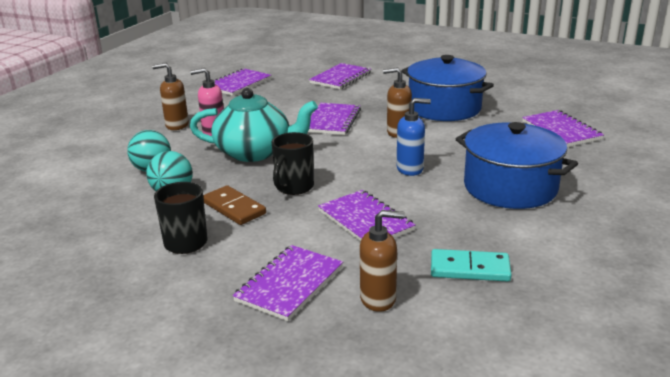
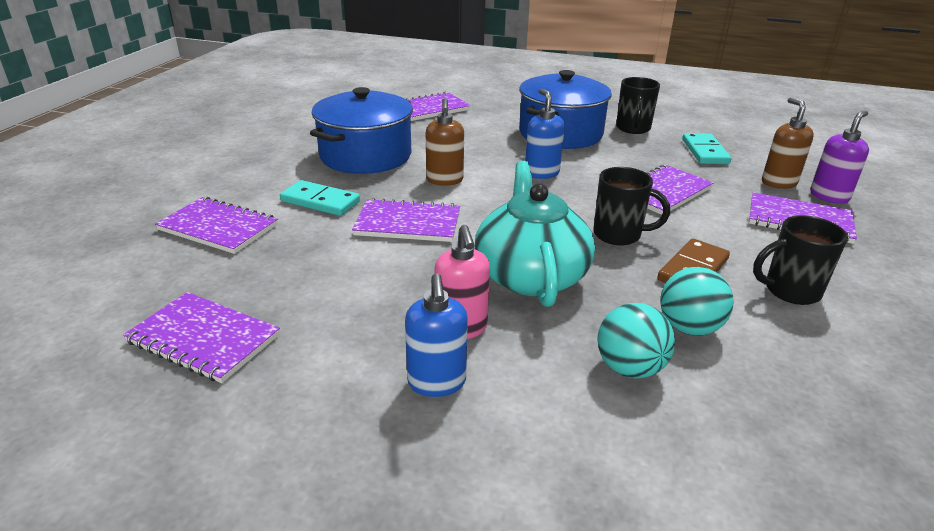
camera: 100 degrees left, 5 degrees up
(176, 125) = (437, 382): brown soap dispenser -> blue soap dispenser
(338, 326) = (829, 196): none -> purple soap dispenser
(368, 98) = (320, 201): none -> turquoise domino
(537, 233) = (633, 129): none -> black mug

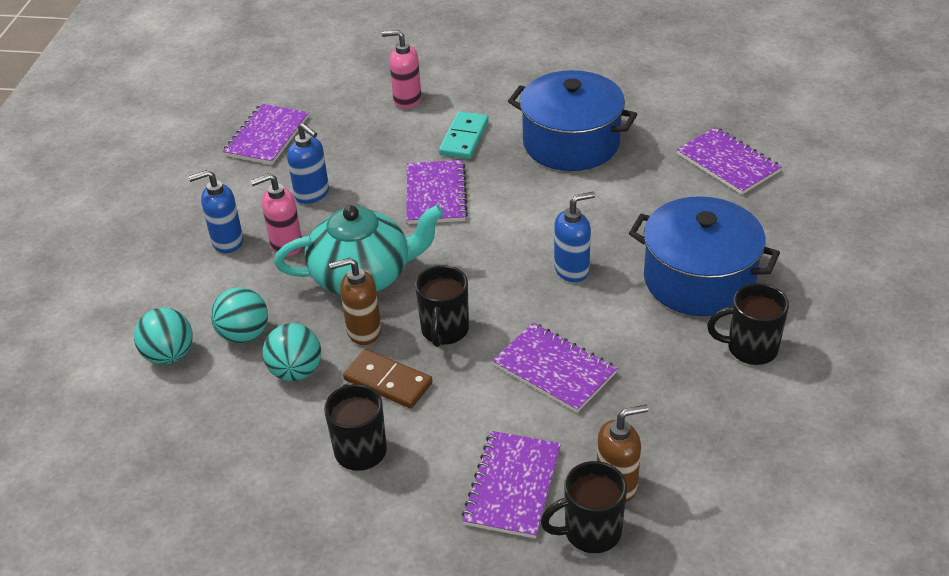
camera: 85 degrees right, 10 degrees up
(218, 227) = (407, 100): purple notebook -> pink soap dispenser
(364, 303) = (312, 194): none -> blue soap dispenser
(444, 180) = (530, 203): brown soap dispenser -> brown soap dispenser (363, 331)
(676, 444) = (169, 355): none -> turquoise ball
(705, 151) = (696, 419): turquoise domino -> none
(829, 196) = (590, 532): purple soap dispenser -> black mug

